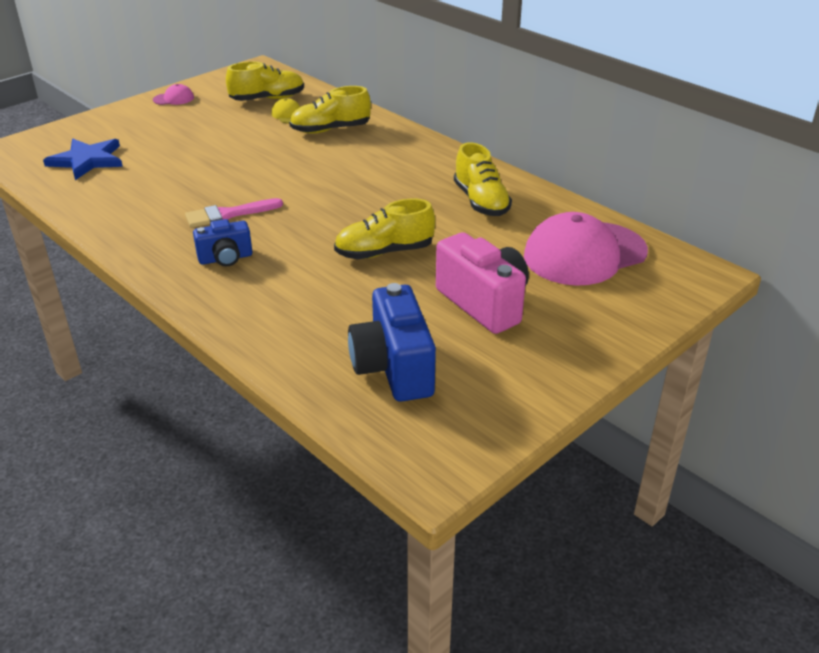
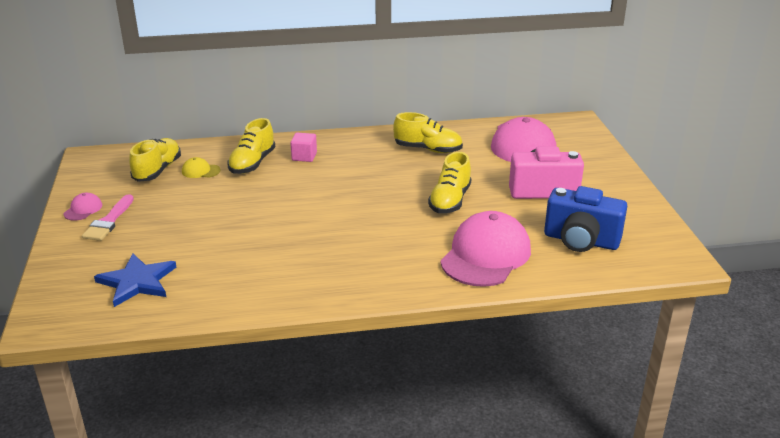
camera: 55 degrees left, 5 degrees down
(225, 258) = (388, 261): blue camera -> none
(228, 214) = (325, 242): pink brush -> pink brush (109, 221)
(293, 312) = (486, 255): none -> pink cap
(375, 147) = (304, 156): none -> pink cube

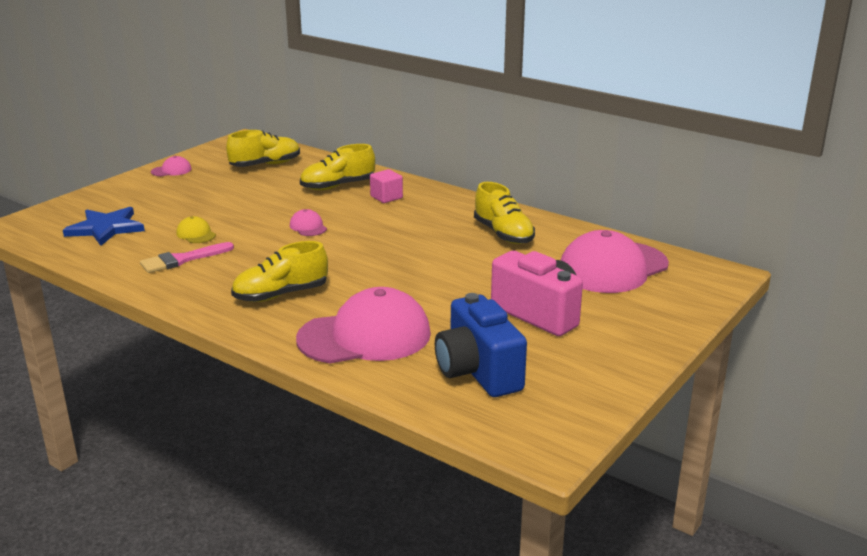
camera: 45 degrees right, 5 degrees down
(109, 221) = (169, 184): pink brush -> pink brush (182, 260)
(200, 171) = (292, 177): yellow cap -> yellow cap (196, 234)
(296, 203) = (308, 227): none -> pink cap
(450, 200) = (431, 281): yellow shoe -> yellow shoe (281, 295)

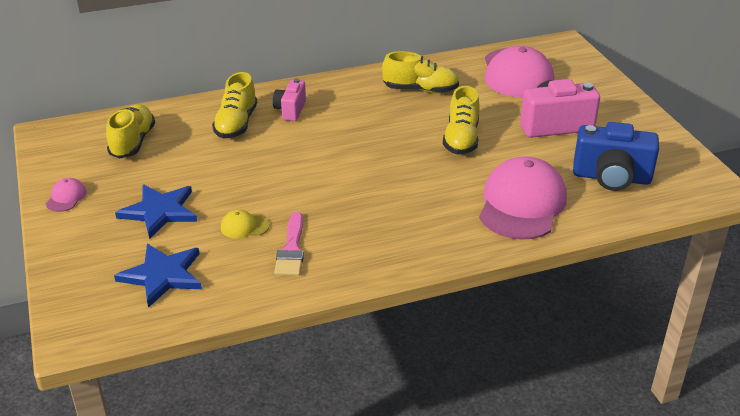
camera: 55 degrees left, 10 degrees up
(185, 202) = (159, 211): none -> blue star
(281, 295) = (416, 219): yellow shoe -> yellow shoe (461, 139)
(308, 227) = (302, 165): pink cap -> none
(386, 197) = (290, 110): pink cube -> pink camera

